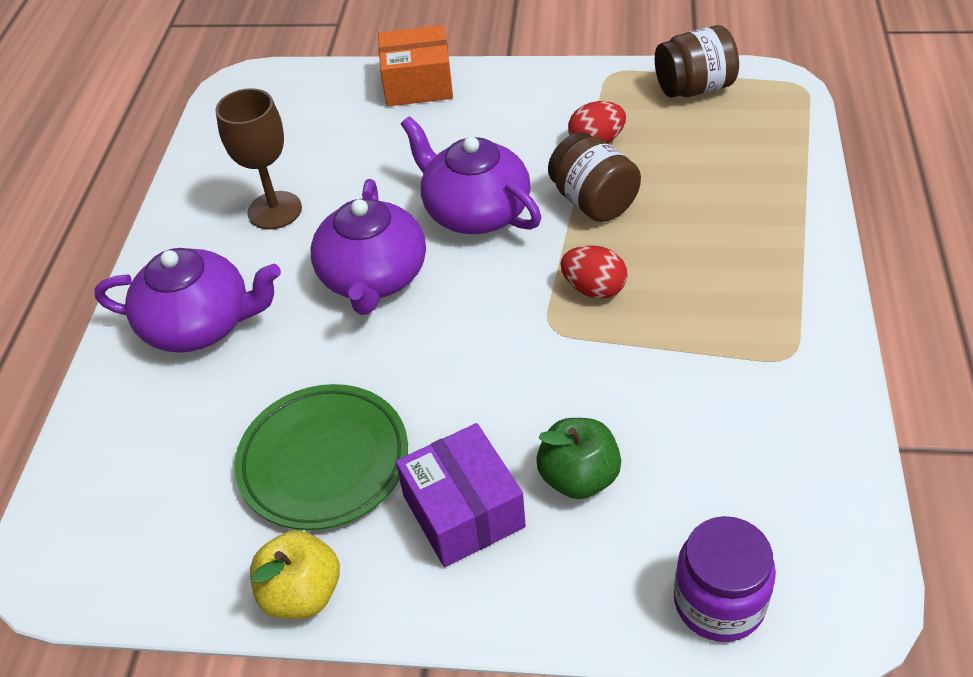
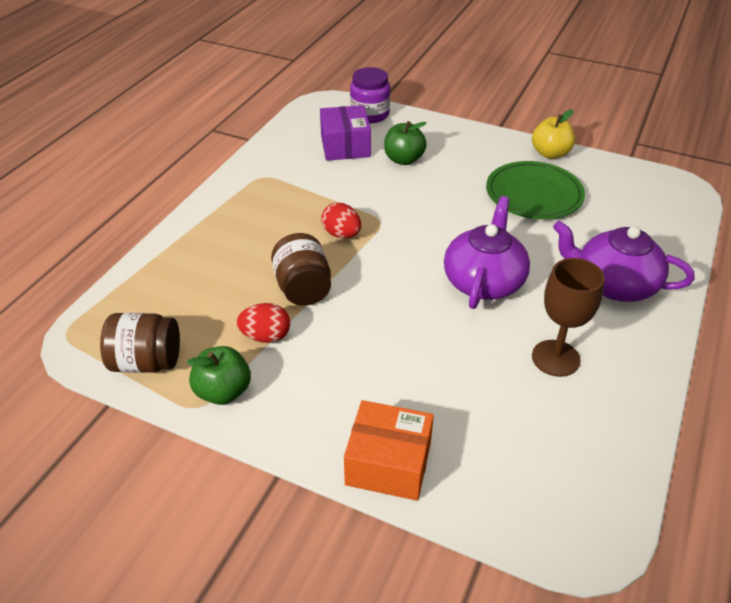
camera: 165 degrees left, 5 degrees down
(463, 511) = (465, 161): purple box -> purple box (345, 146)
(475, 211) = (392, 307): purple teapot -> none
(598, 88) = (223, 392): none -> green apple

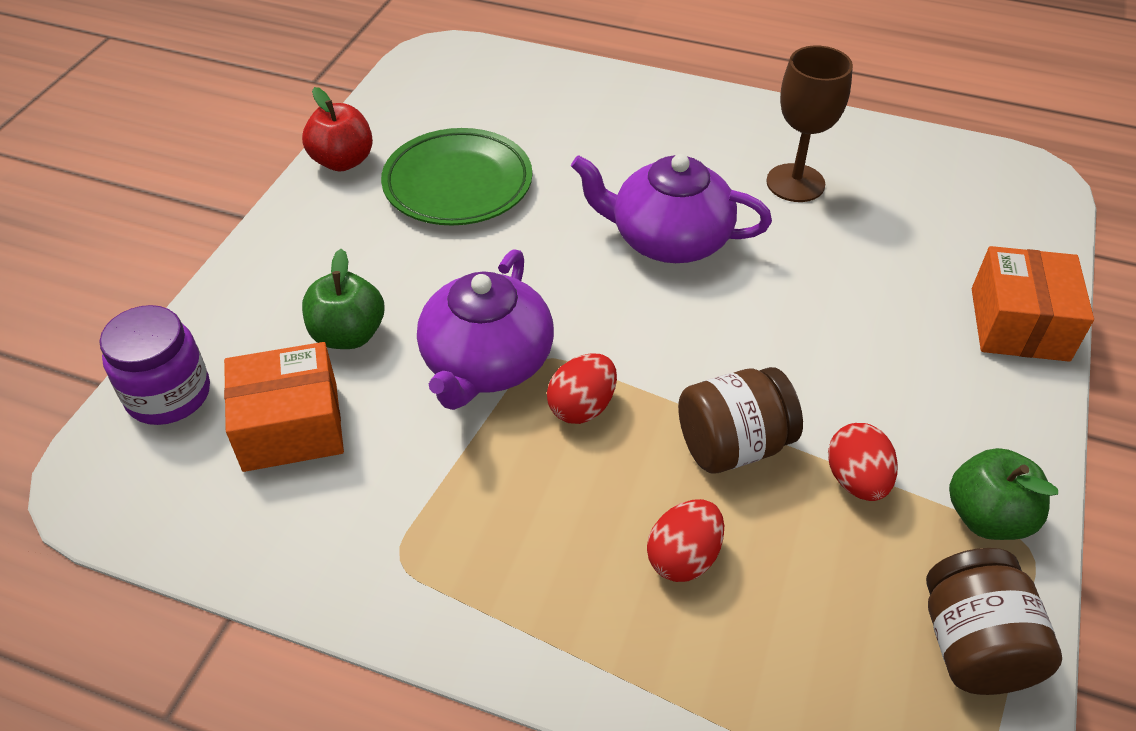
camera: 95 degrees left, 5 degrees up
(236, 261) = (683, 557): none -> red egg
(345, 146) = (291, 426): purple box -> orange box
(550, 153) = (343, 161): yellow apple -> red apple
(613, 284) = (649, 128): purple teapot -> purple teapot (486, 363)

